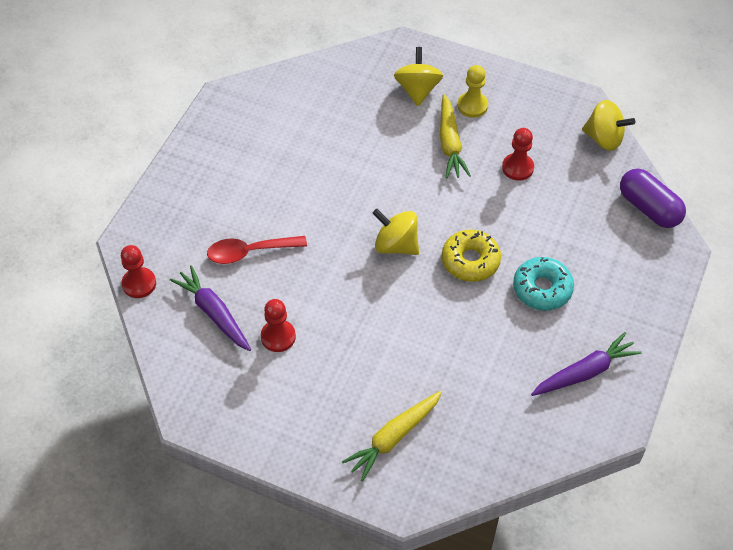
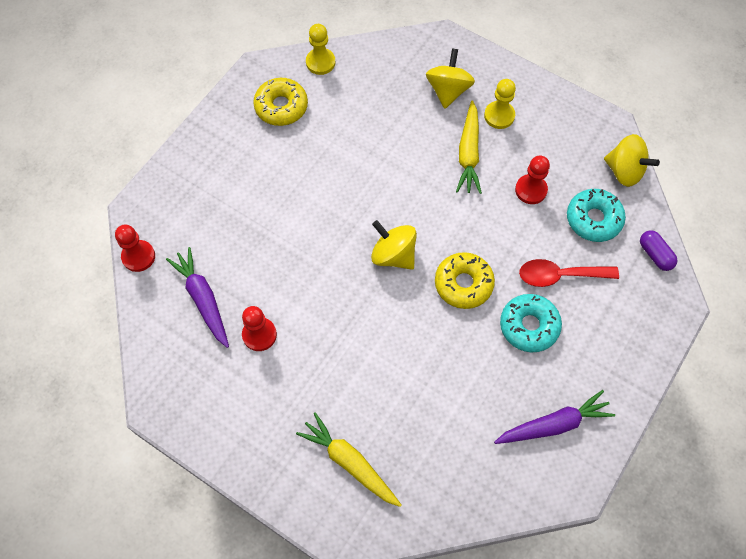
camera: 10 degrees right, 10 degrees up
(249, 252) = (250, 240): red spoon -> red spoon (560, 275)
(254, 126) = (281, 107): none -> yellow donut
(285, 81) = (320, 62): none -> yellow pawn
(393, 437) = (349, 462): yellow carrot -> yellow carrot turned 75 degrees clockwise
(583, 185) = (593, 219): none -> turquoise donut
(649, 208) = (655, 254): purple capsule -> purple capsule, size x0.60

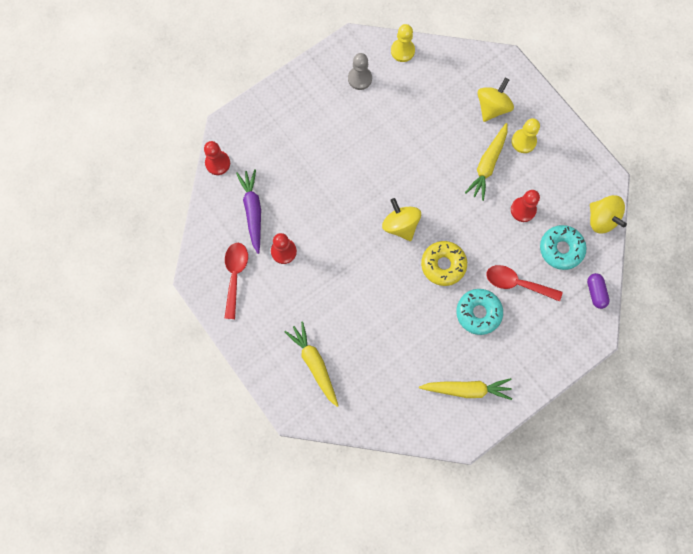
camera: 20 degrees right, 10 degrees up
(206, 386) = (235, 275): none -> red spoon
(281, 107) = (360, 78): yellow donut -> grey pawn
(554, 424) = (467, 389): purple carrot -> yellow carrot

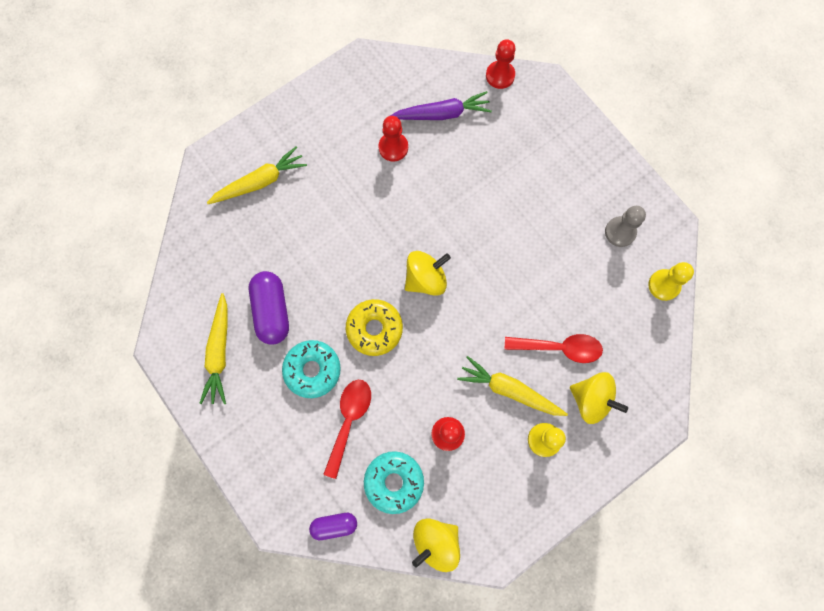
camera: 90 degrees right, 0 degrees up
(235, 275) = (365, 98): red spoon -> red spoon (559, 348)
(430, 347) = (272, 311): none -> purple capsule

